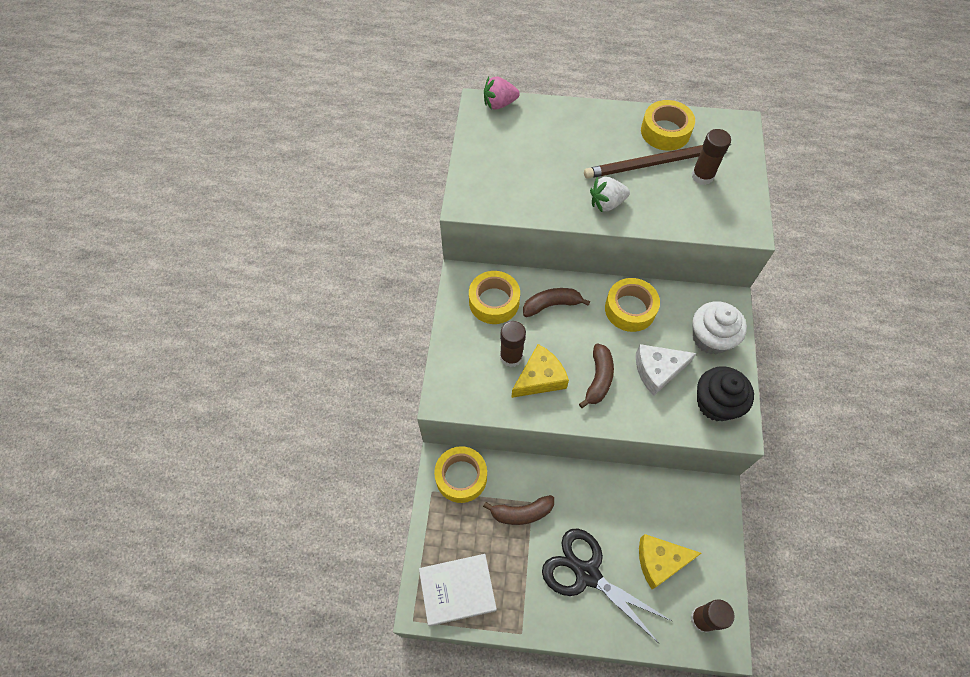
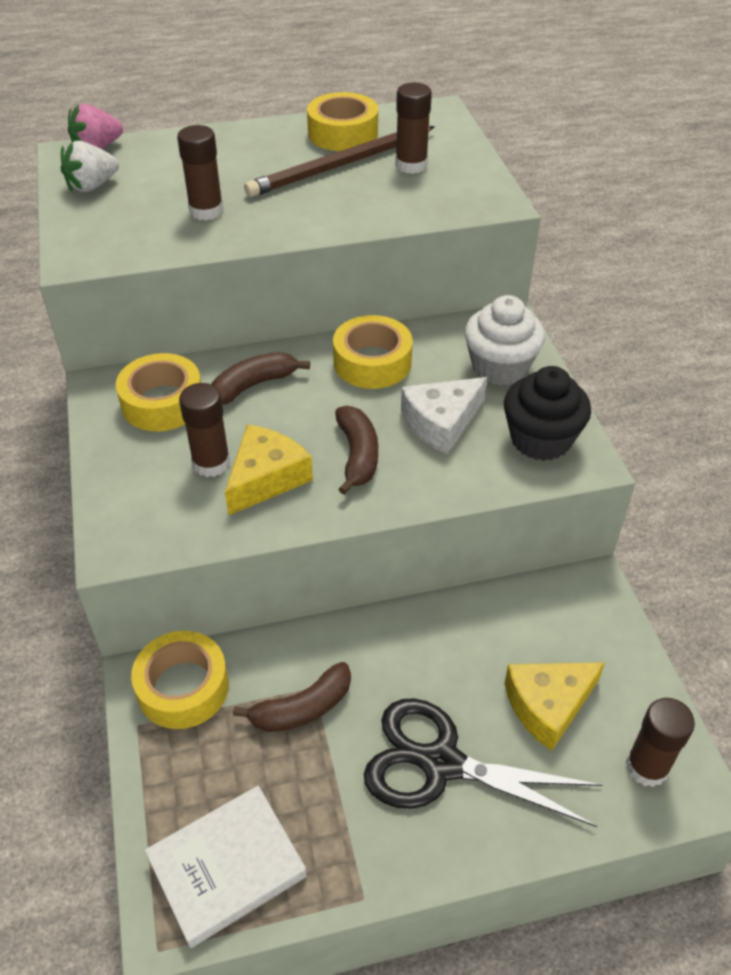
camera: 20 degrees left, 15 degrees down
(554, 182) = (206, 211): none -> brown glue stick
(606, 203) = (290, 217): white strawberry -> white strawberry (92, 186)

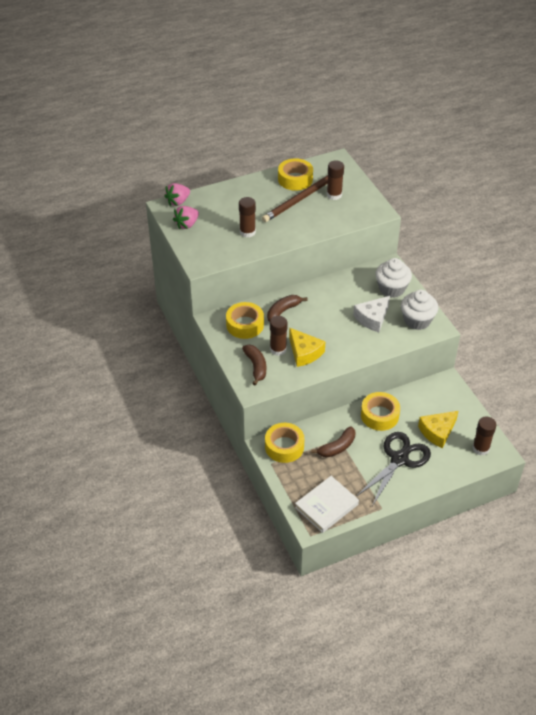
camera: 10 degrees left, 0 degrees up
(92, 186) = (187, 224): white strawberry -> pink strawberry
(266, 478) = (304, 353): yellow cheese -> yellow cheese turned 120 degrees clockwise
(357, 456) = (340, 338): brown banana -> brown banana (256, 367)
(372, 362) = (333, 293): yellow tape -> yellow tape (379, 415)
(440, 763) = (399, 459): black scissors -> black scissors turned 120 degrees clockwise
(540, 439) = (417, 320): black cupcake -> white cupcake

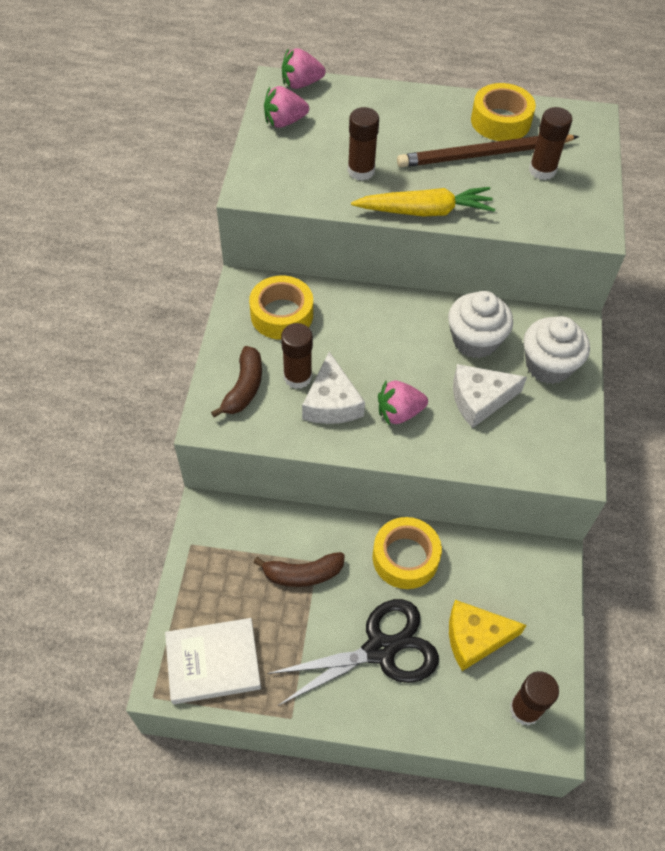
camera: 30 degrees right, 10 degrees up
(283, 311) = (353, 321): brown banana -> none
(284, 446) = (229, 529): yellow tape -> none
(295, 237) = (425, 211): none -> yellow carrot
(304, 353) = (331, 402): yellow cheese -> white cheese
(340, 342) = (399, 413): none -> pink strawberry
(417, 320) = (550, 439): white cupcake -> white cupcake (475, 340)

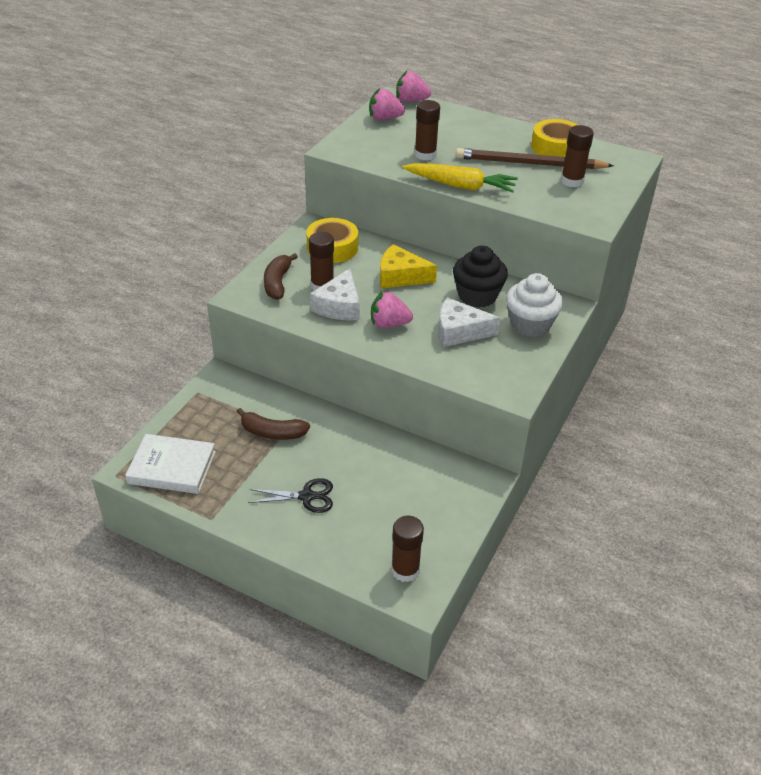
camera: 20 degrees right, 15 degrees down
(244, 388) = (277, 283): brown banana -> brown banana turned 150 degrees clockwise
(380, 649) = (307, 496): black scissors -> black scissors, size x0.58
(405, 557) = (361, 444): yellow tape -> none
(475, 340) = (477, 296): white cupcake -> black cupcake
(475, 638) = (389, 511): yellow cheese -> yellow cheese (400, 276)

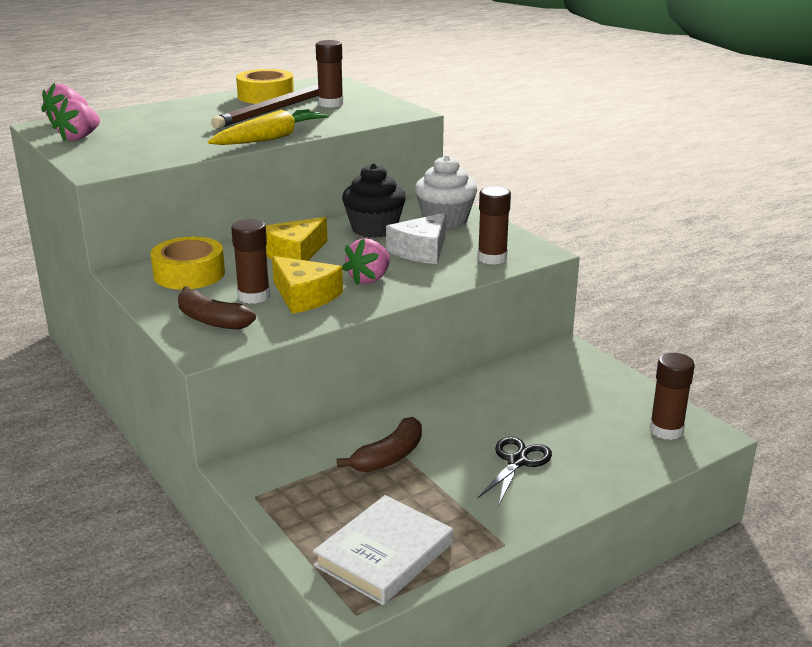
camera: 60 degrees left, 15 degrees down
(339, 306) = (304, 296): white cheese -> yellow cheese
(425, 155) = (187, 138): brown glue stick -> brown glue stick (492, 258)

